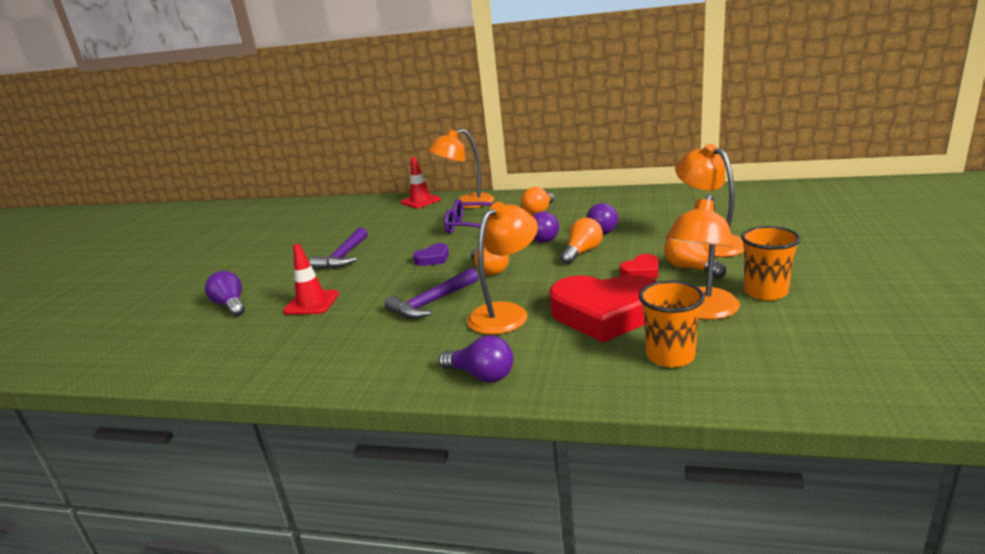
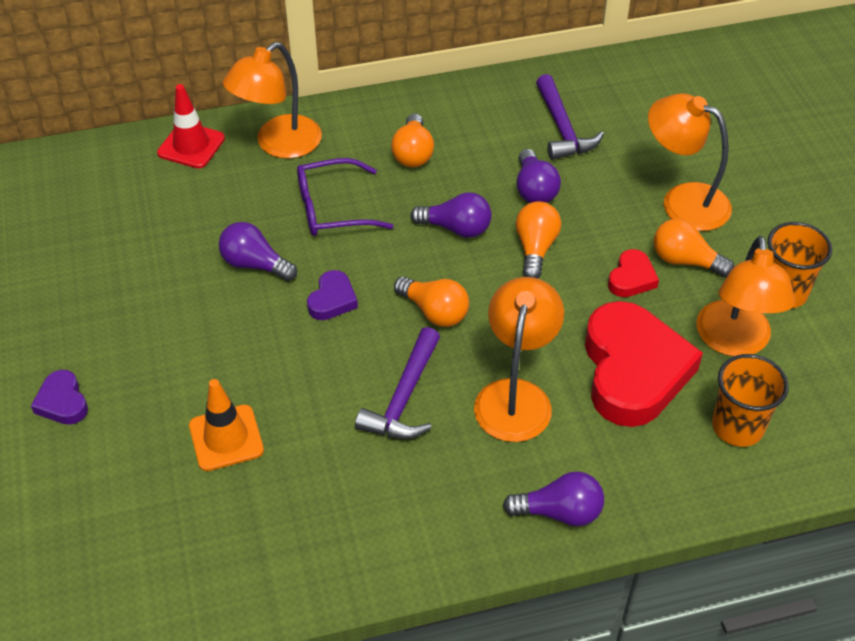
camera: 30 degrees left, 25 degrees up
(230, 305) = (95, 473): purple light bulb -> purple light bulb (255, 264)
(251, 277) = (62, 402): none -> purple heart
(312, 303) = (226, 438): red traffic cone -> orange traffic cone
(343, 257) = (181, 321): purple hammer -> purple hammer (562, 128)
(605, 314) = (633, 371): red heart -> red heart turned 75 degrees counterclockwise

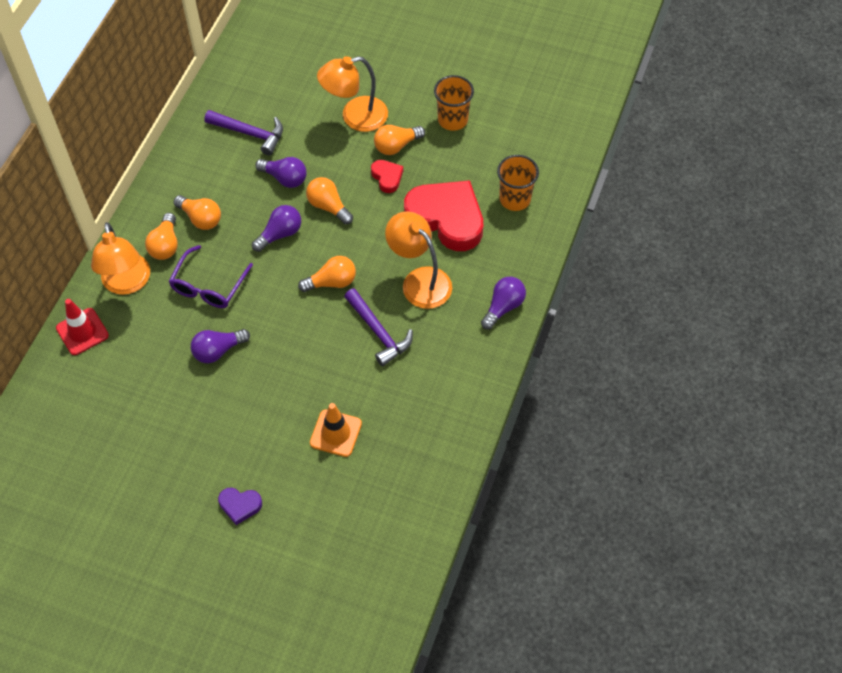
camera: 55 degrees left, 10 degrees up
(332, 300) = (280, 326): purple heart -> none
(353, 146) = (165, 245): none -> orange light bulb
(734, 342) = (465, 163): orange lamp -> none

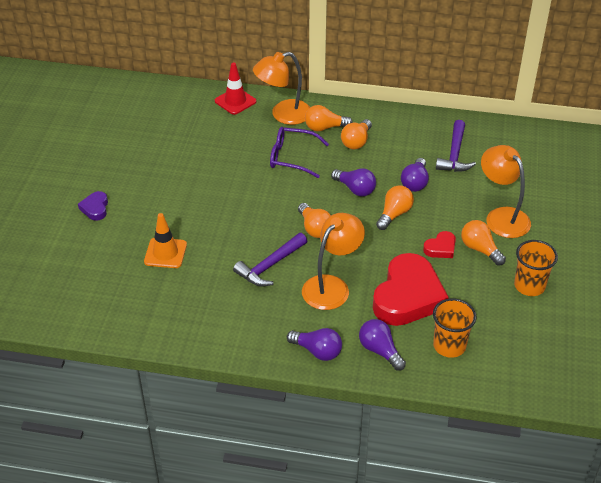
camera: 80 degrees right, 15 degrees down
(218, 351) = (232, 173): purple light bulb -> purple light bulb (380, 350)

